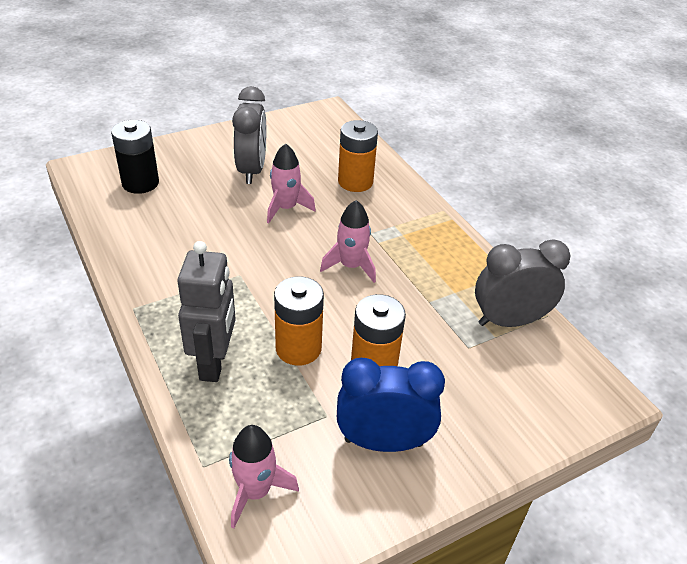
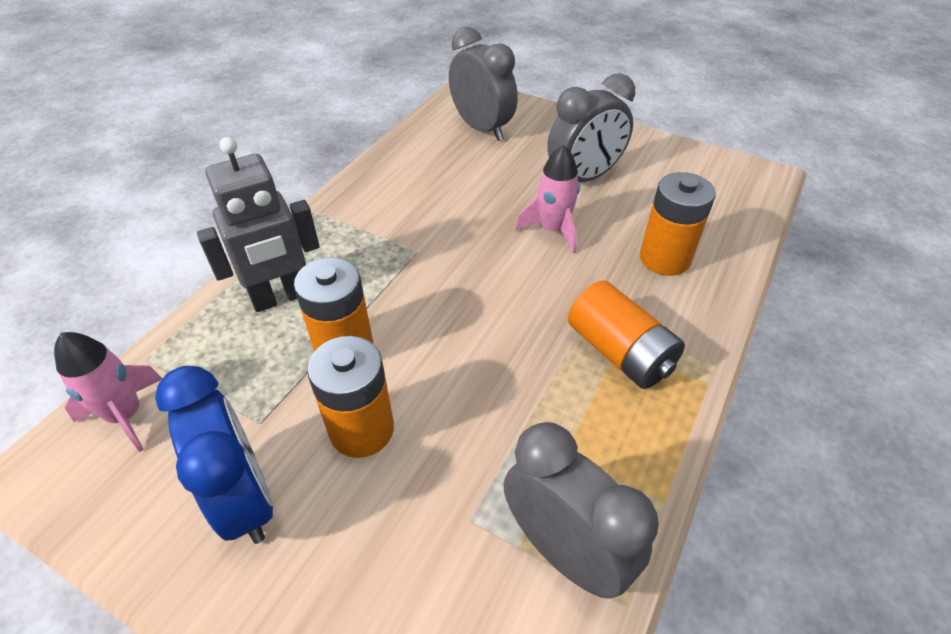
camera: 60 degrees right, 5 degrees up
(140, 183) = (482, 129): black battery -> grey clock
(351, 266) = (512, 327): pink rocket -> none
(407, 236) = (619, 352): none -> orange battery

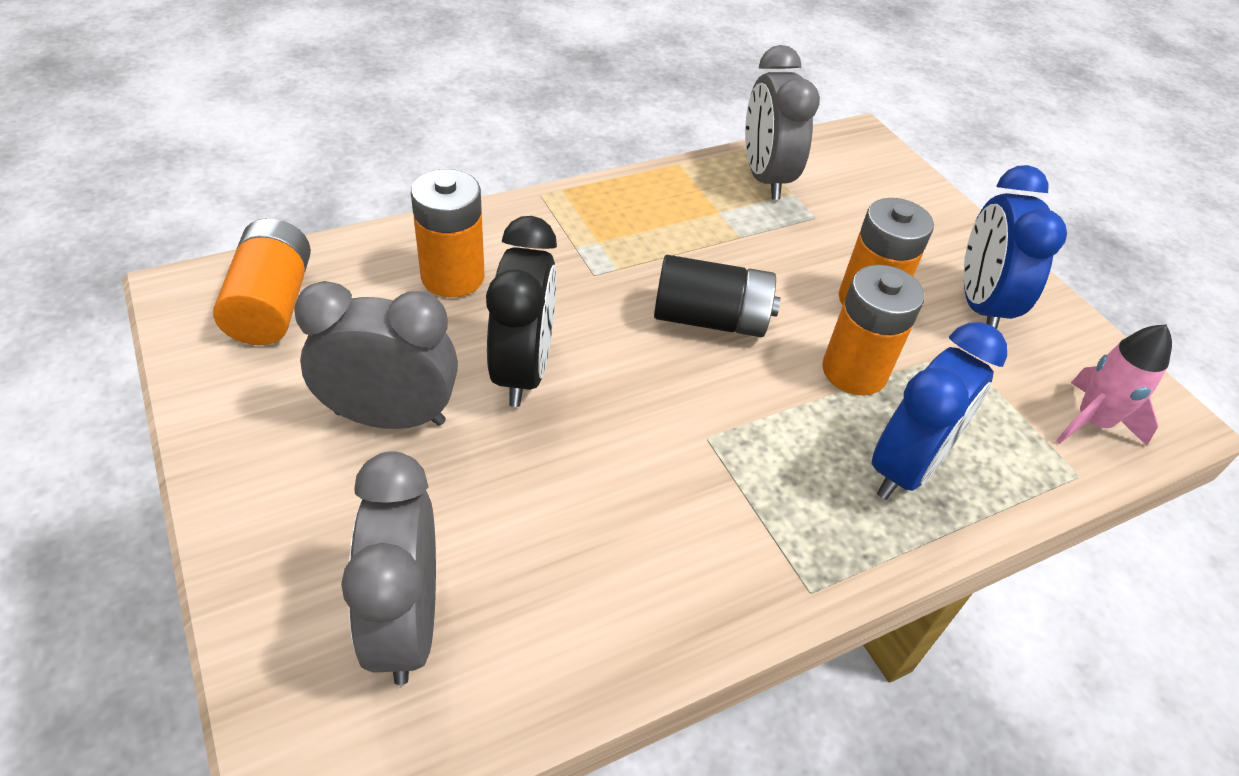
camera: 150 degrees left, 0 degrees up
(281, 297) = (906, 467): grey robot -> blue clock
(477, 329) = (710, 319): none -> black battery
(553, 230) = (523, 370): pink rocket -> black clock
(619, 352) = (603, 238): orange battery -> orange battery (272, 304)

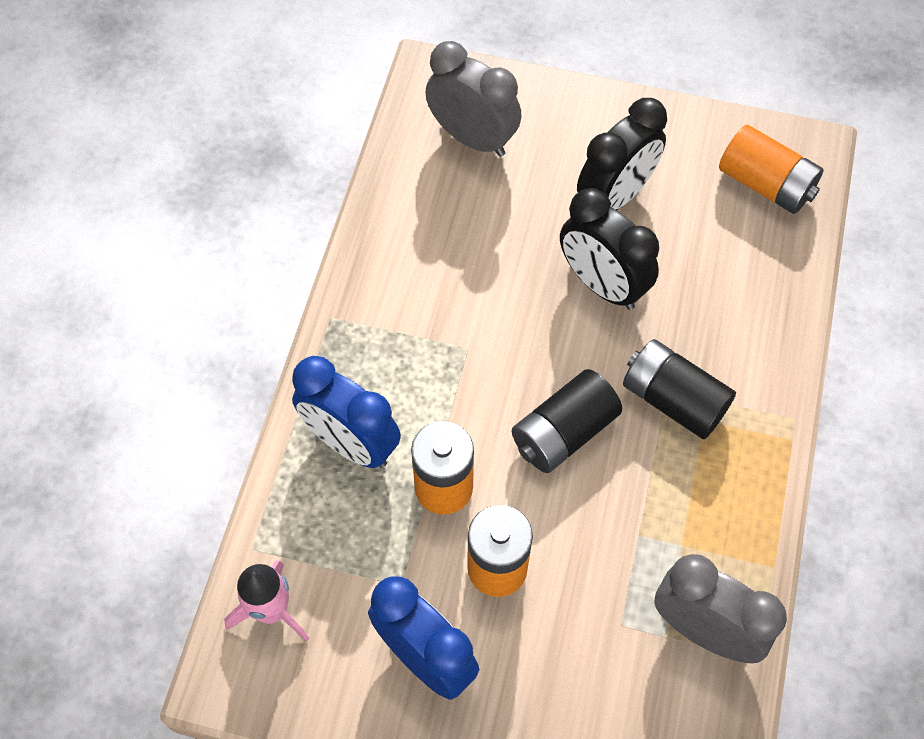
camera: 135 degrees right, 15 degrees up
(390, 417) = (615, 197): grey clock -> black clock
(453, 277) = (726, 298): orange battery -> none
(600, 266) = (673, 400): none -> black battery
(906, 467) = (351, 443): blue clock -> blue clock turned 45 degrees counterclockwise

